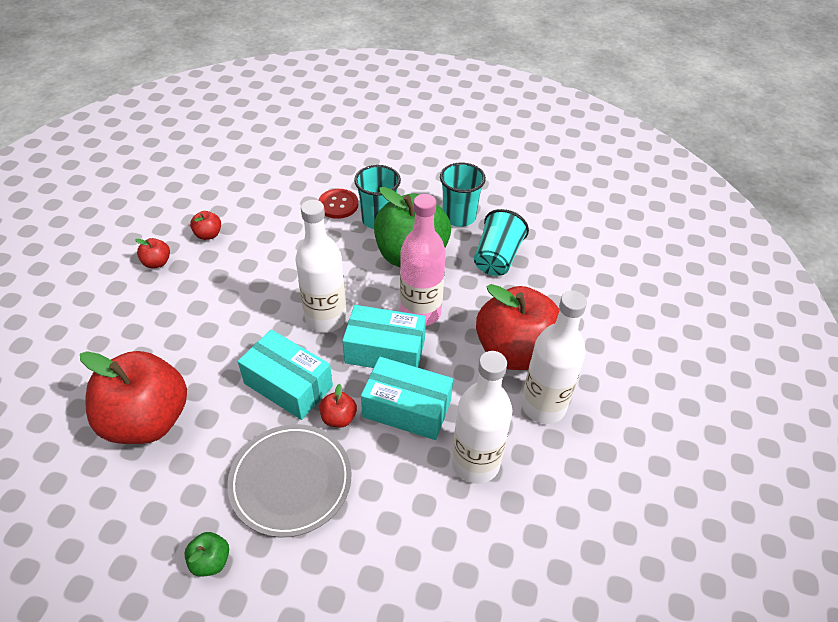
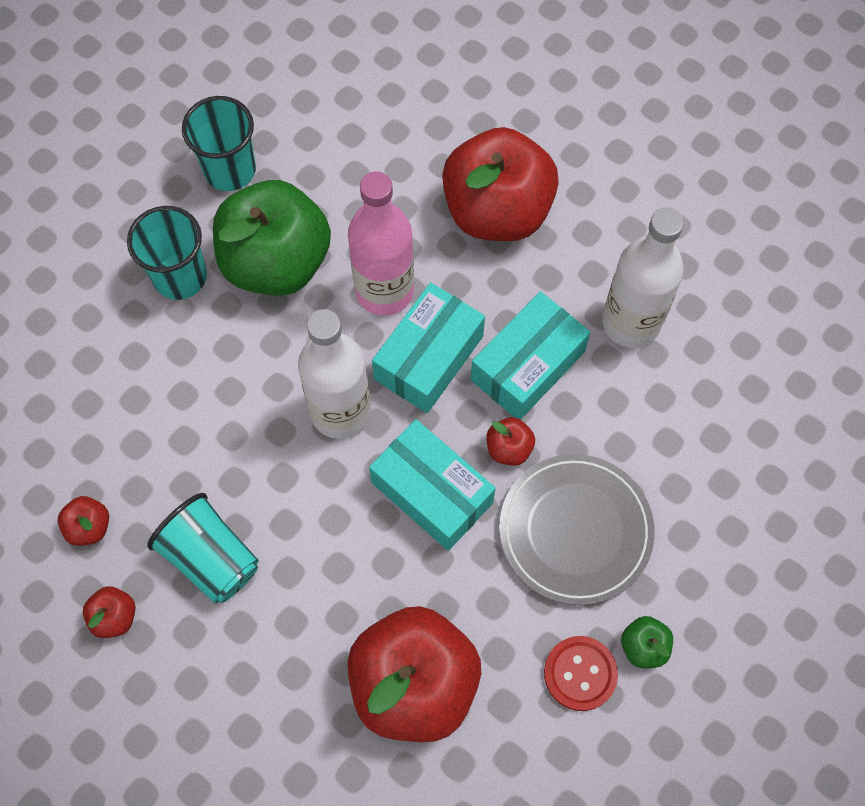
camera: 65 degrees left, 20 degrees up
(288, 385) = (432, 492): turquoise box -> turquoise box turned 75 degrees clockwise
(338, 205) = (118, 320): red button -> red button (580, 673)
(497, 258) = (333, 159): turquoise cup -> turquoise cup (211, 558)
(543, 406) = (586, 218): white bottle -> none

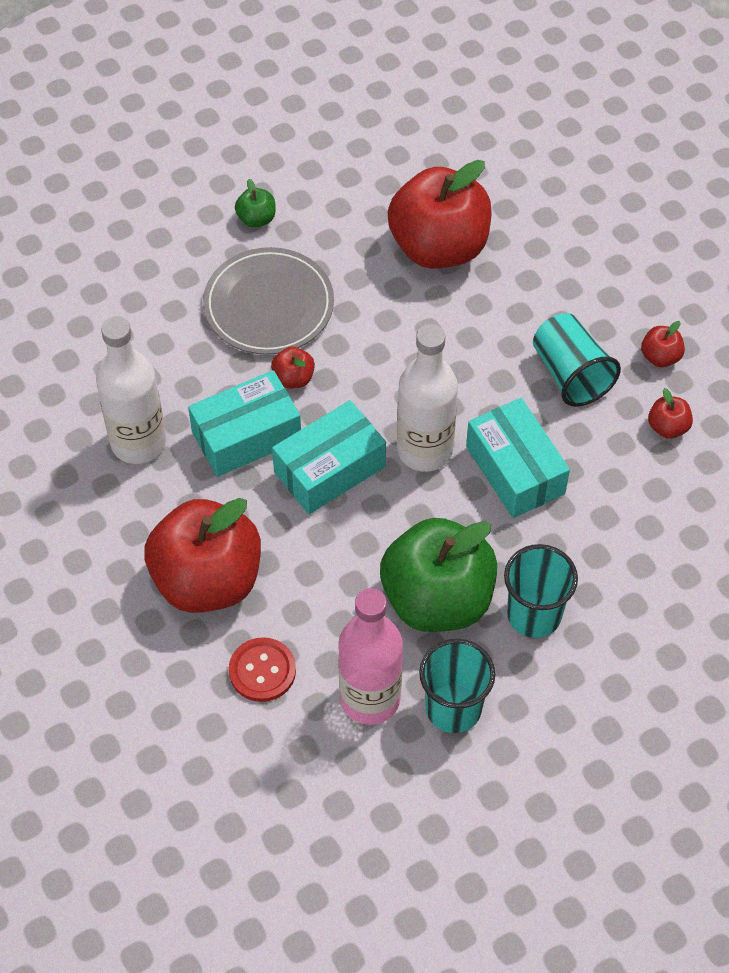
camera: 160 degrees left, 10 degrees down
(384, 291) = (345, 539): pink bottle -> pink bottle (370, 698)
(432, 492) = (371, 366): turquoise box -> turquoise box (515, 470)
(580, 673) = (312, 217): red button -> red button (262, 671)

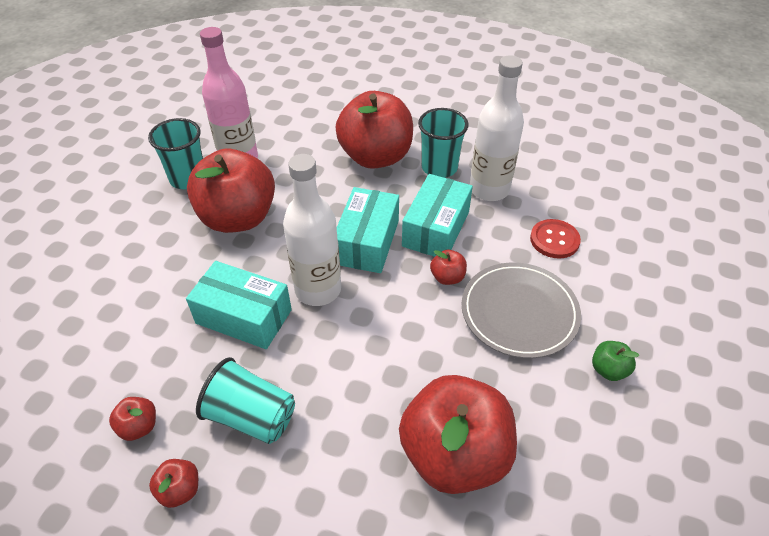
camera: 140 degrees right, 10 degrees down
(262, 671) = (306, 140): red button -> red button (554, 240)
(437, 599) = (238, 218): green apple -> red apple
(534, 614) = (170, 243): turquoise cup -> turquoise cup (439, 167)

